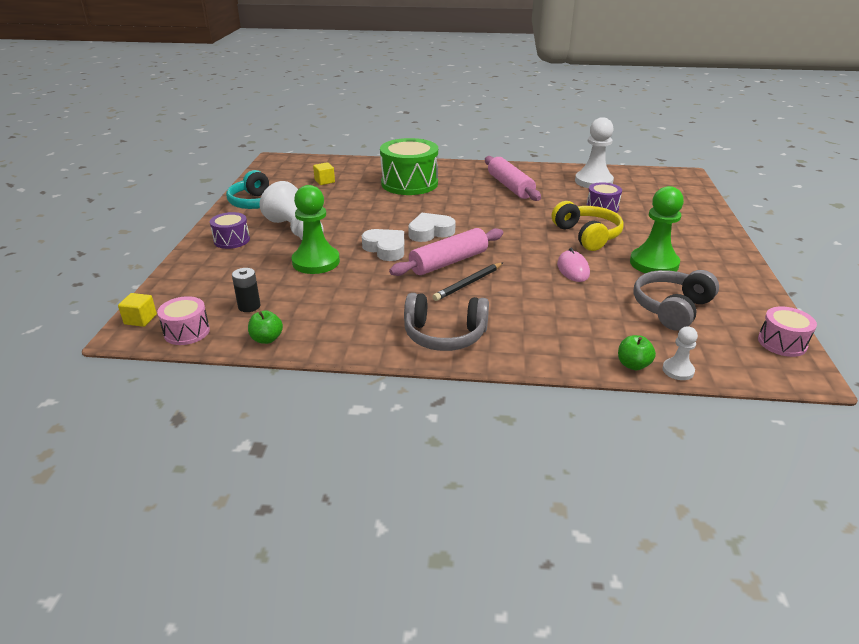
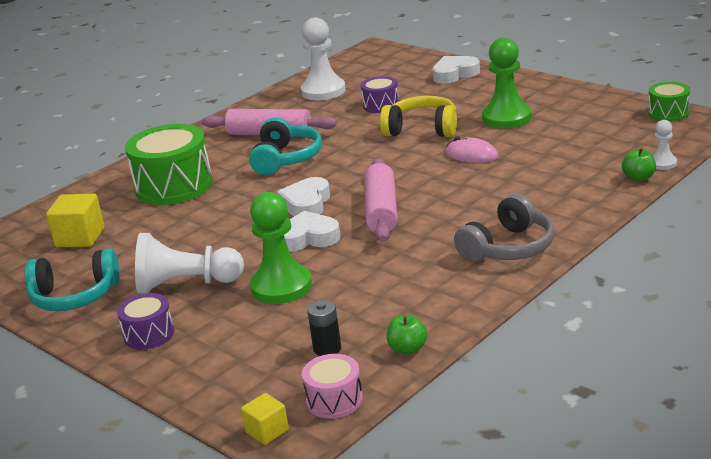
camera: 50 degrees left, 5 degrees down
(324, 181) = (80, 237): yellow cube -> yellow cube, size x1.66
(468, 283) = (434, 212): black pencil -> none
(482, 204) = (285, 159): none -> turquoise headphones
(671, 308) = (581, 135): grey headphones -> none
(694, 218) = (454, 74): none -> white heart
(782, 343) = (668, 113): pink drum -> green drum

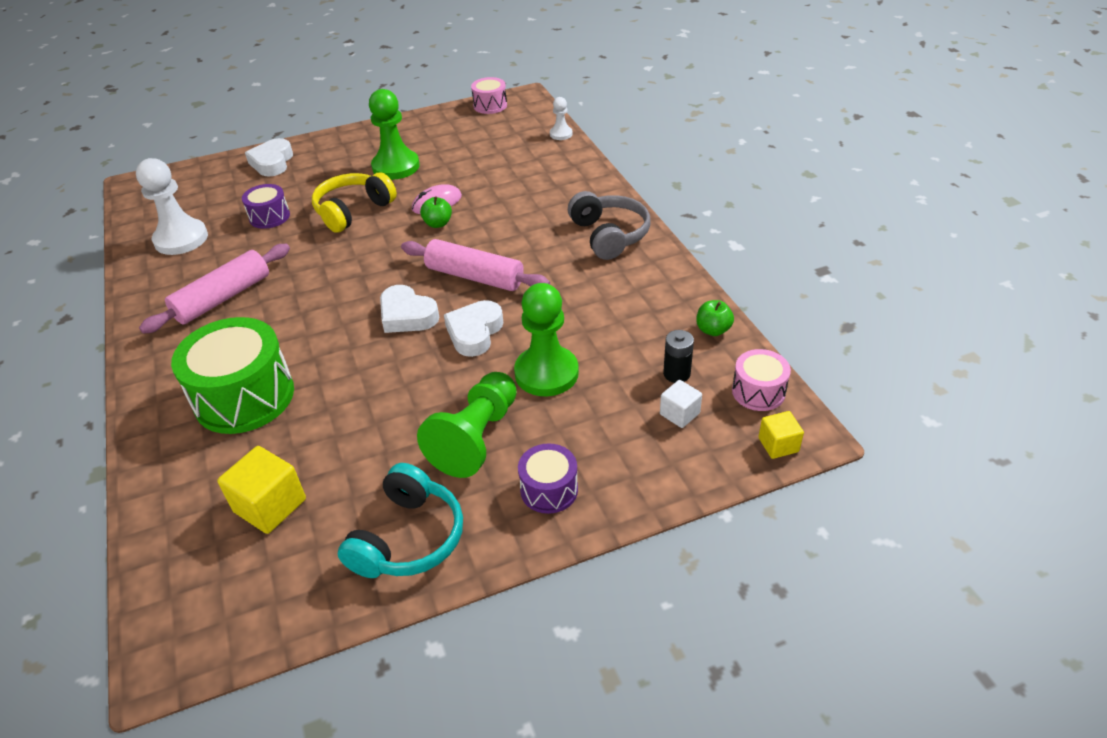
camera: 65 degrees left, 15 degrees up
(186, 284) = (476, 438): white pawn -> green pawn
(274, 366) = (679, 414): none -> white cube
(285, 159) = (296, 303): turquoise headphones -> none
(638, 178) = (570, 150): green apple -> green apple (438, 224)
(668, 113) = (490, 105): green drum -> pink drum

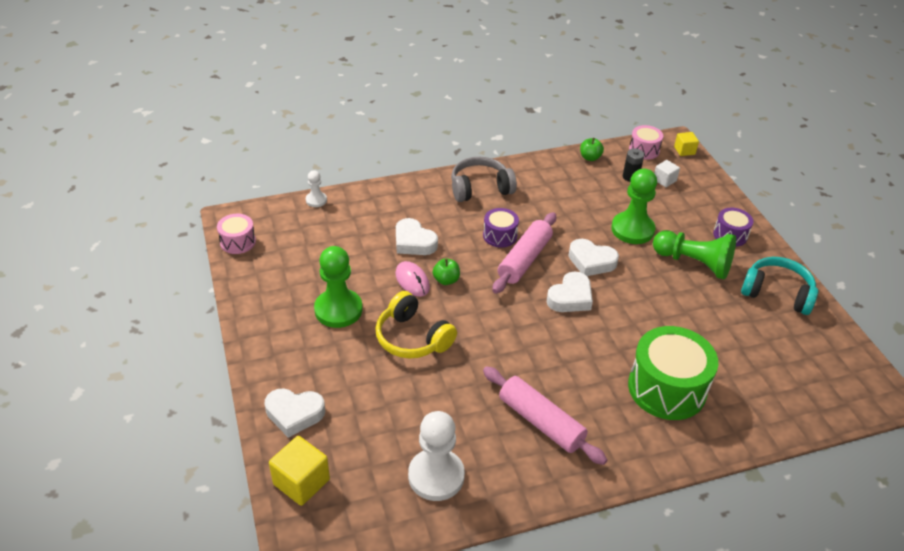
camera: 90 degrees left, 0 degrees up
(269, 217) = (408, 403): purple drum -> purple drum (500, 236)
(270, 505) = (766, 360): yellow cube -> yellow cube (301, 482)
(500, 198) = (413, 242): none -> white heart

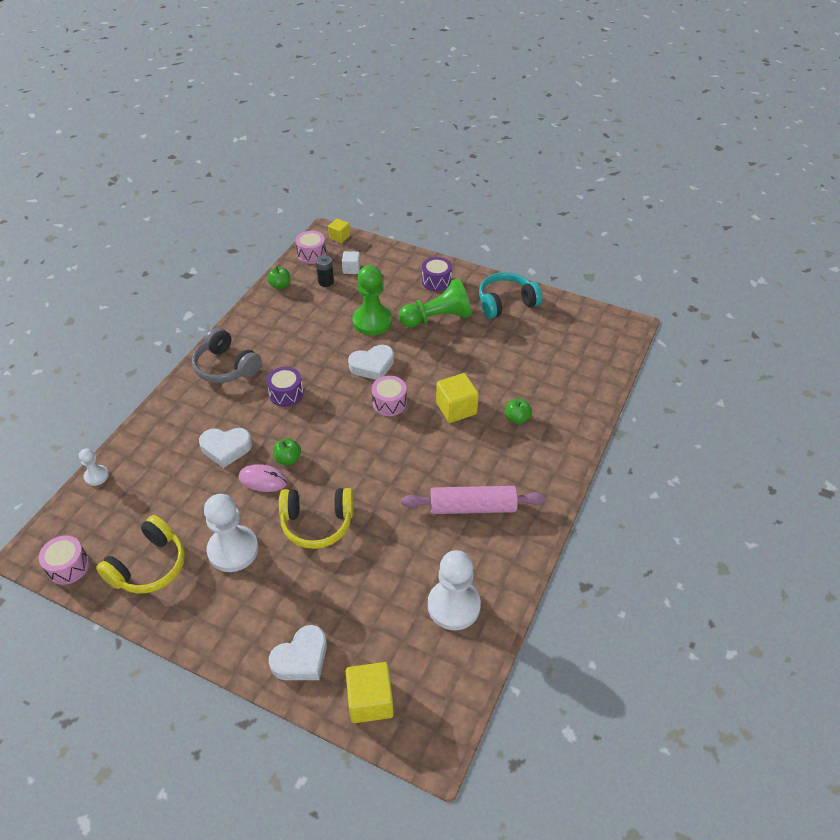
camera: 45 degrees left, 5 degrees up
(279, 278) = (149, 566): none -> yellow headphones
(338, 310) = (233, 550): green pawn -> white pawn
(480, 188) = (226, 367): grey headphones -> grey headphones turned 75 degrees counterclockwise
(524, 260) = (326, 399): pink rolling pin -> none
(570, 297) = (389, 403): white heart -> pink drum
(621, 341) = (456, 408): none -> yellow cube
(667, 388) = (517, 418): green drum -> green apple

